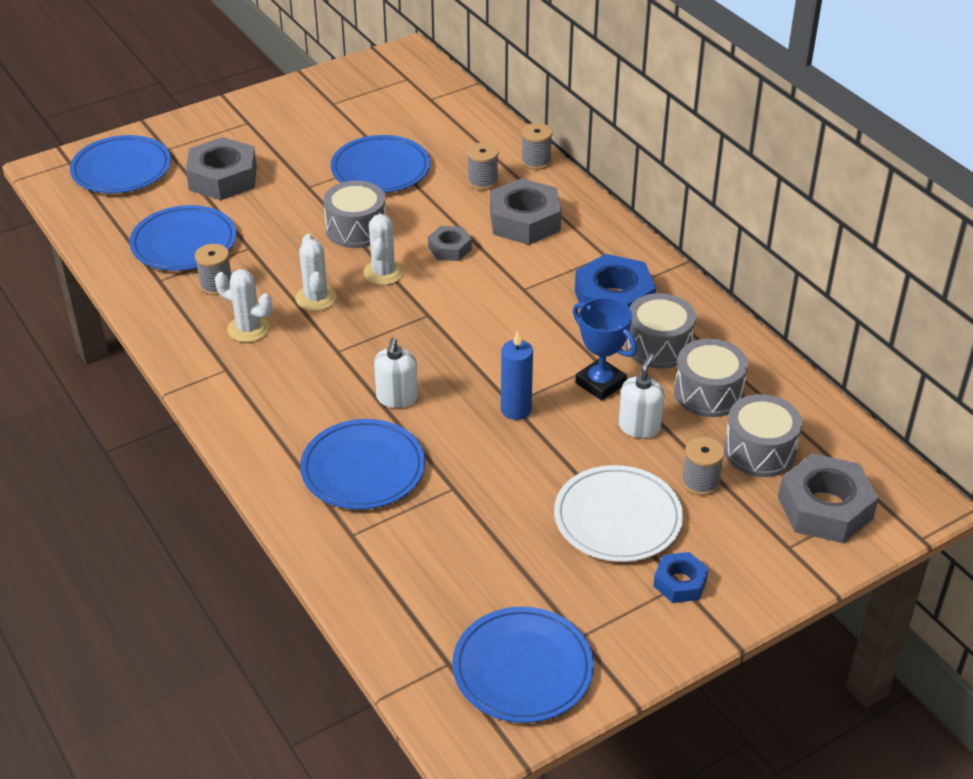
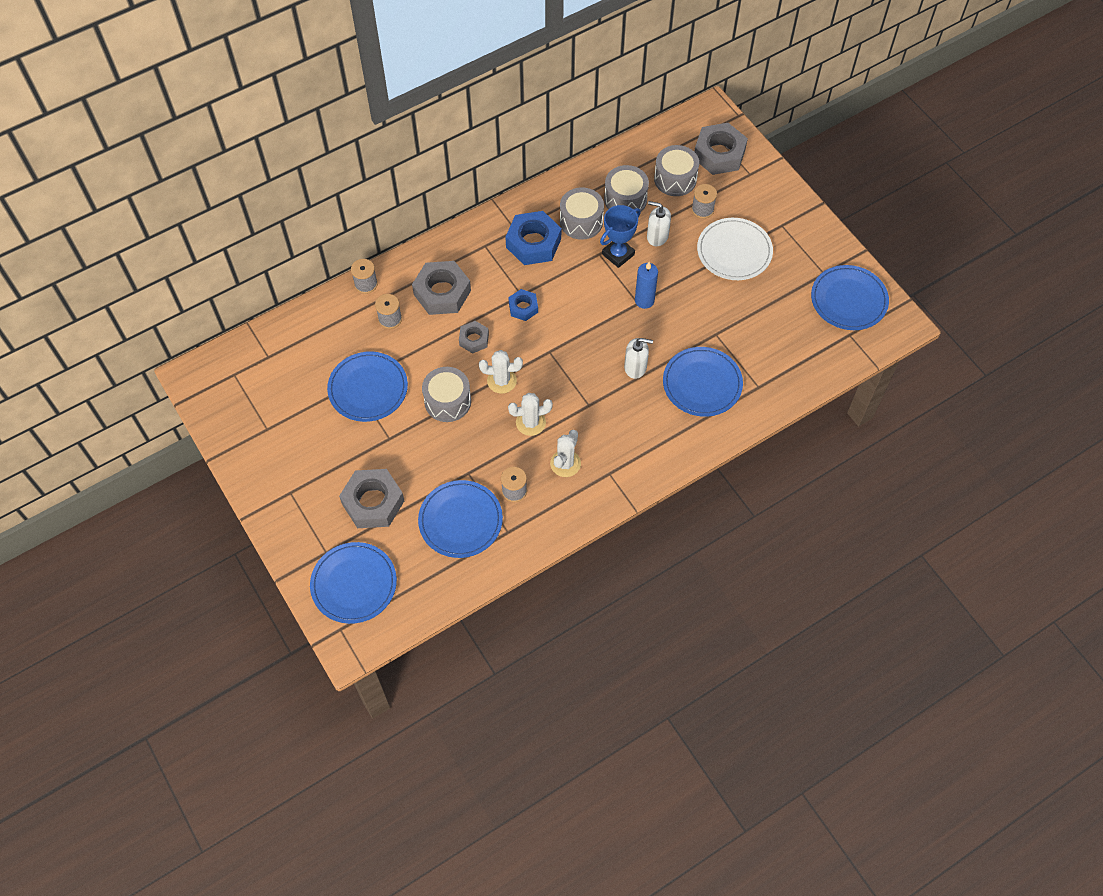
camera: 90 degrees left, 20 degrees up
(680, 583) = (781, 225): blue nut -> blue nut (523, 307)

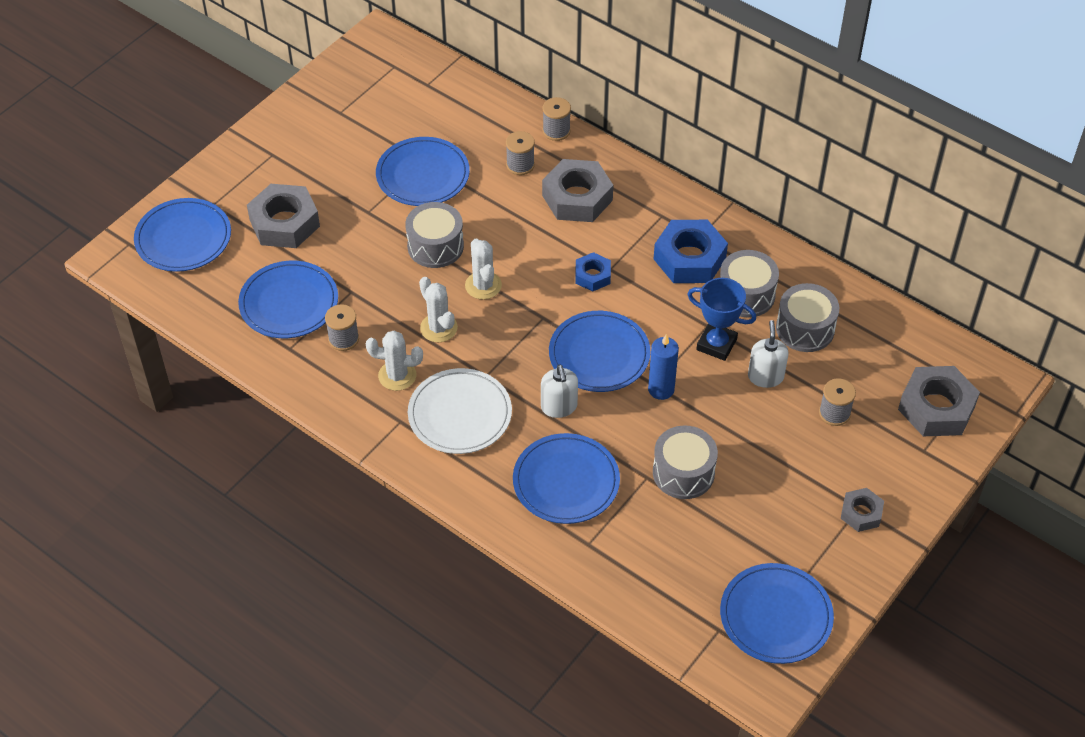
camera: 70 degrees right, 10 degrees down
(474, 339) = (527, 244): grey nut -> grey nut (861, 513)
(598, 327) = (599, 354): none -> blue plate
(675, 179) = (867, 371): grey drum -> grey drum (683, 473)
(734, 251) = (786, 464): white plate -> white plate (460, 414)

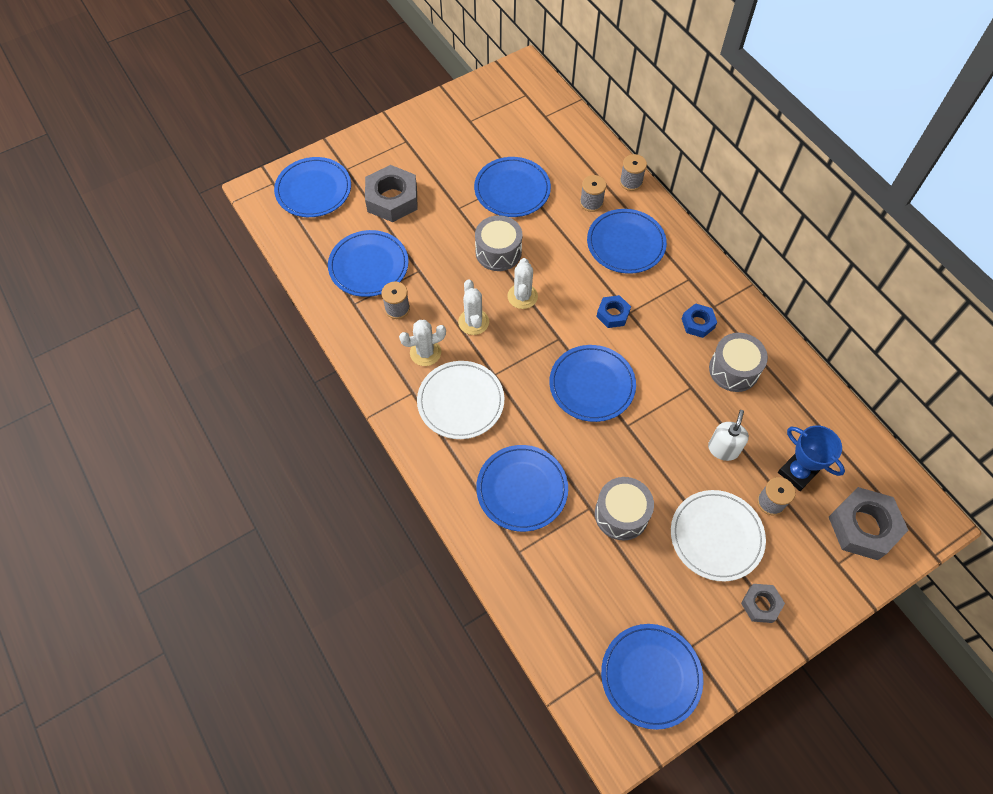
camera: 20 degrees right, 10 degrees up
(397, 375) = (425, 352): white cactus -> white cactus turned 45 degrees counterclockwise
(559, 407) = (541, 421): white soap dispenser -> none
(577, 198) = (626, 243): grey nut -> blue plate
(661, 389) = (631, 432): blue candle -> none
(689, 258) = (698, 323): blue nut -> blue nut, size x0.55
(716, 344) = (692, 406): blue trophy -> blue trophy (797, 473)
(791, 463) = (716, 536): none -> white plate
(805, 329) = (773, 416): grey drum -> none

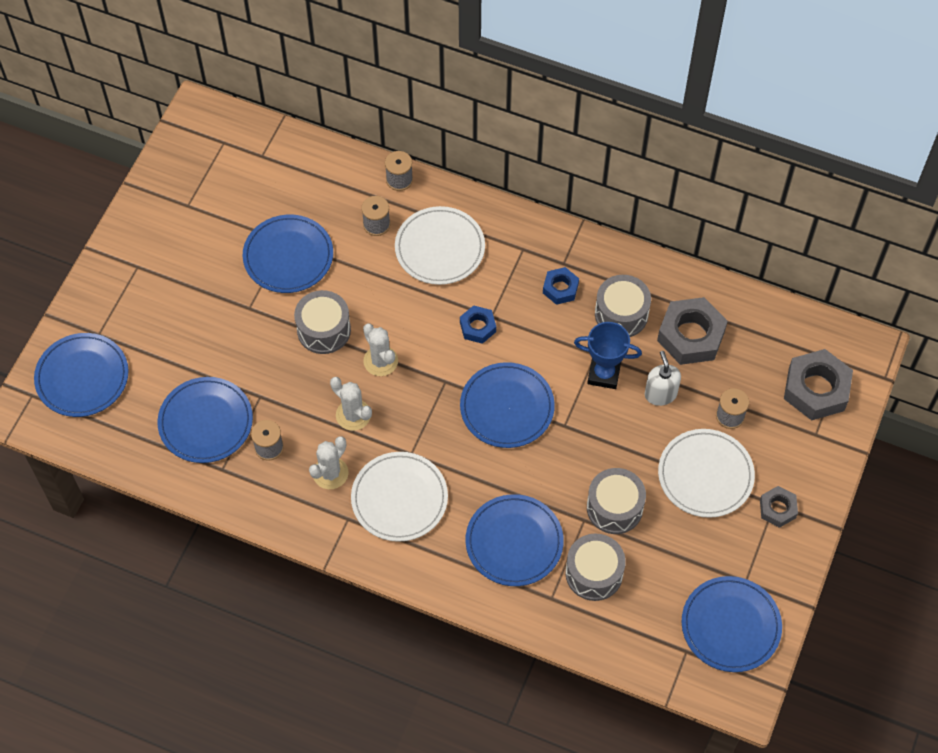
camera: 35 degrees left, 0 degrees up
(392, 199) = (174, 338): grey nut -> grey nut (691, 336)
(566, 555) = (594, 573): none -> grey drum
(626, 243) = (440, 248): blue plate -> white plate
(797, 473) = (734, 376): blue trophy -> blue trophy (604, 374)

